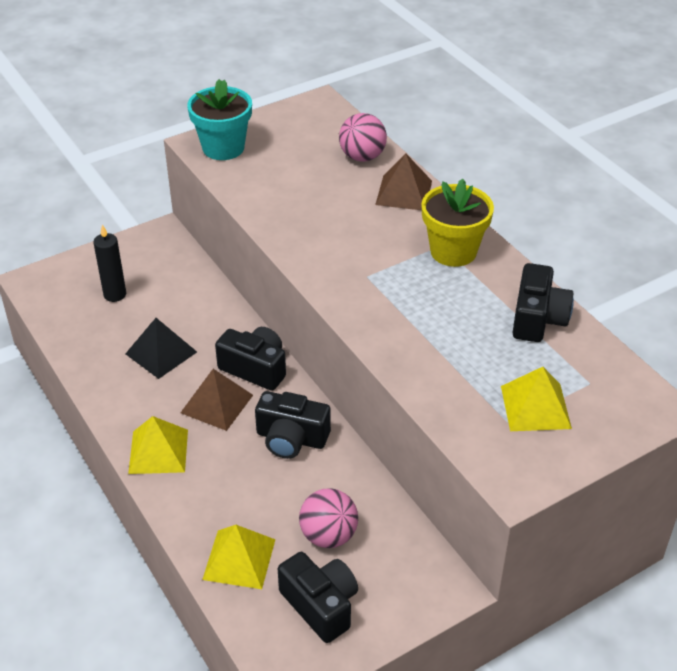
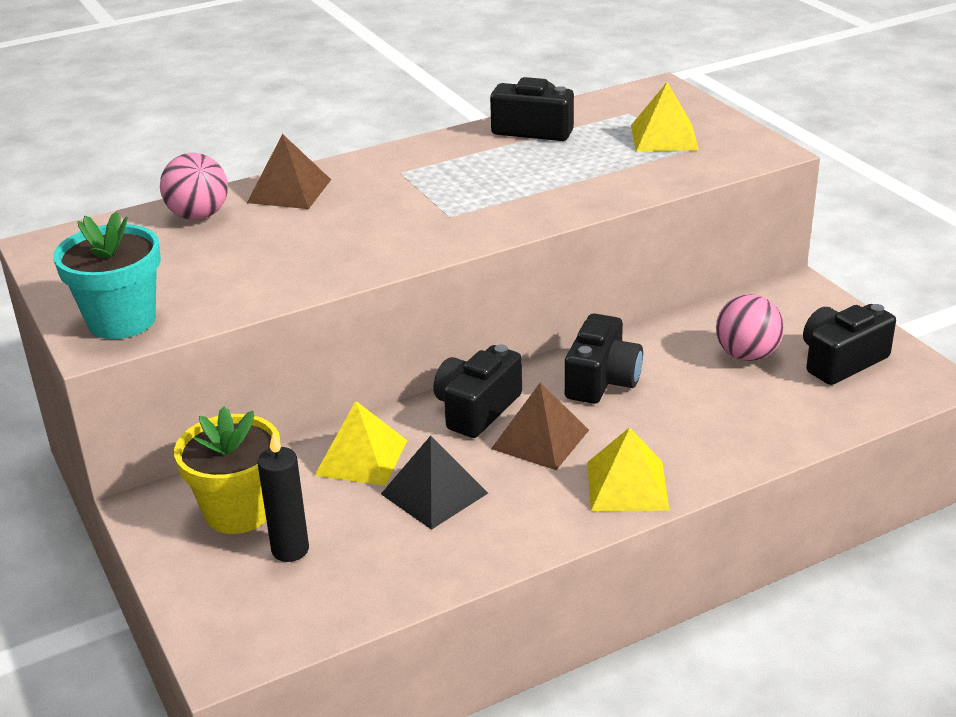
camera: 85 degrees left, 10 degrees down
(239, 559) = (792, 415): yellow pyramid -> yellow pyramid (361, 457)
(453, 251) = (414, 166): yellow flower pot -> yellow flower pot (238, 511)

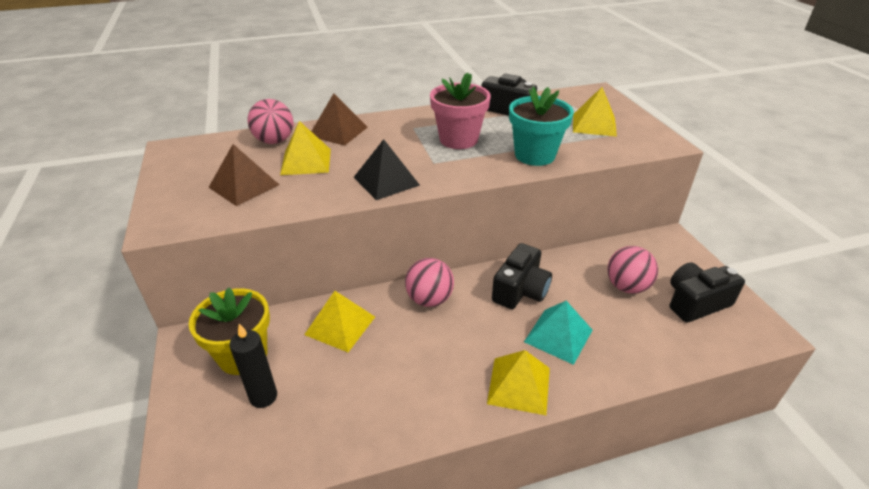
camera: 10 degrees right, 5 degrees up
(122, 321) = (184, 211): turquoise flower pot -> turquoise flower pot (534, 155)
(262, 237) = (306, 161): none -> yellow pyramid
(434, 493) = (379, 365): black pyramid -> black pyramid (386, 181)
(474, 181) = (458, 139): none -> pink flower pot
(477, 409) = (429, 299): black camera -> pink ball
(540, 439) = (466, 332): brown pyramid -> brown pyramid (244, 186)
(665, 424) = (558, 335): none -> turquoise pyramid

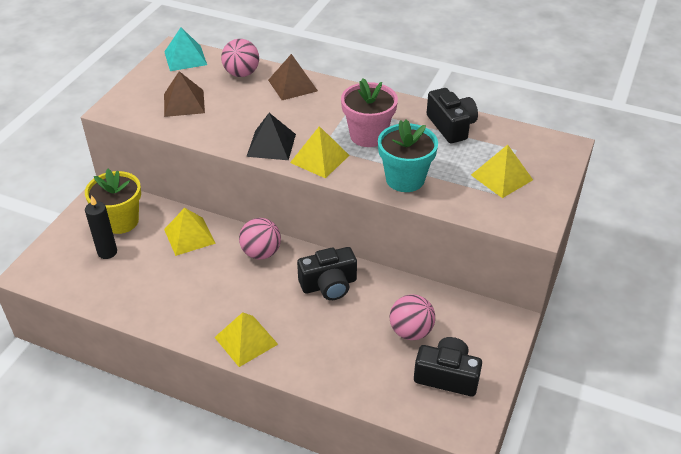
camera: 40 degrees right, 5 degrees up
(306, 161) = (241, 102): yellow pyramid -> yellow pyramid (320, 158)
(558, 335) = (312, 329): turquoise pyramid -> turquoise pyramid (185, 58)

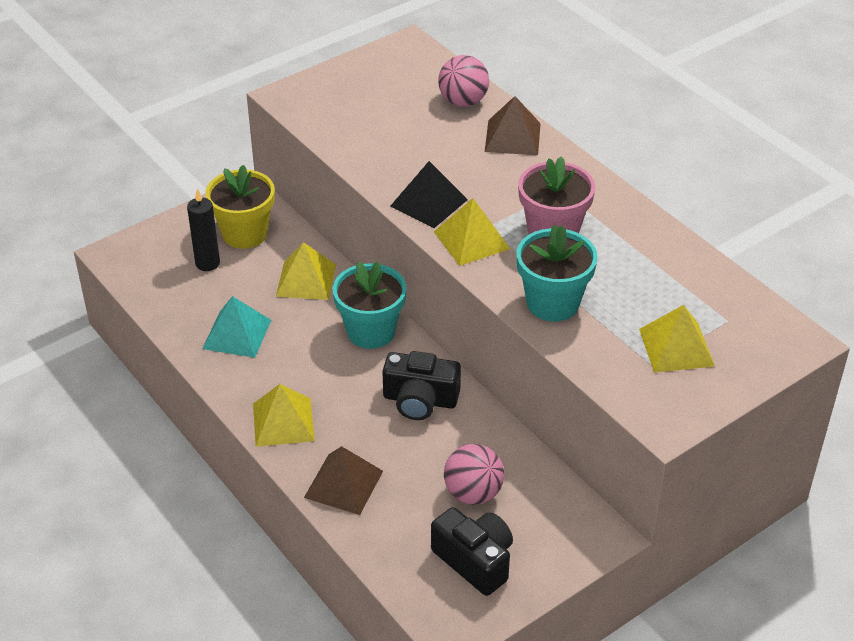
camera: 30 degrees right, 0 degrees up
(184, 103) = (369, 116): brown pyramid -> brown pyramid (343, 484)
(185, 58) = (412, 59): turquoise pyramid -> turquoise pyramid (237, 334)
(261, 253) = (371, 331): pink ball -> turquoise flower pot
(451, 126) = (668, 259): black camera -> none

